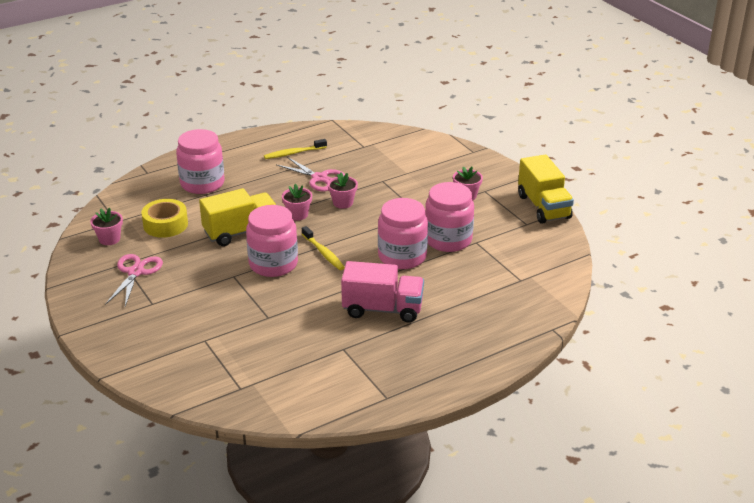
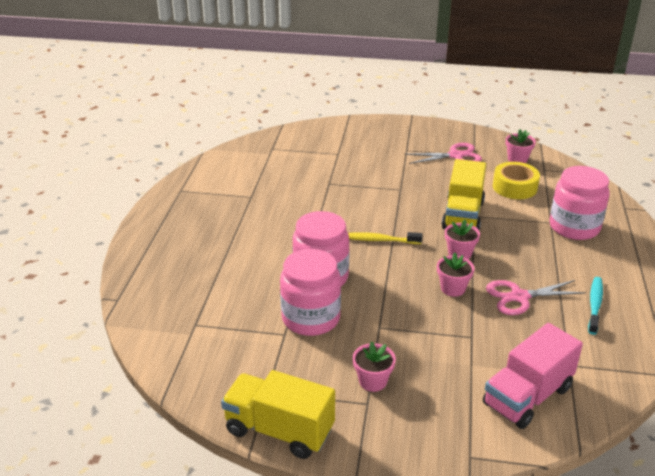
camera: 130 degrees right, 0 degrees up
(135, 272) = (455, 155): pink scissors -> pink scissors turned 60 degrees counterclockwise
(273, 264) = (394, 211): pink jar -> none
(293, 153) = (595, 305): yellow toothbrush -> turquoise toothbrush
(382, 309) = (267, 232): pink truck -> pink truck (527, 396)

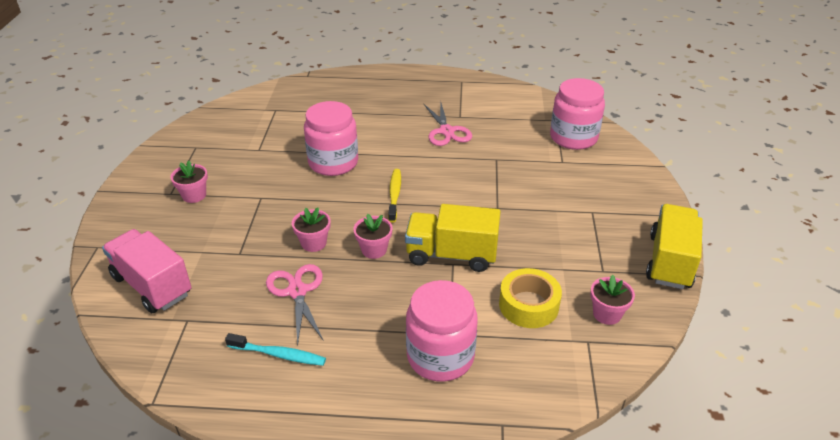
camera: 85 degrees right, 5 degrees up
(279, 430) = (155, 155): yellow truck -> yellow truck (669, 261)
(311, 318) = (276, 161): pink jar -> pink jar (573, 137)
(455, 155) = (594, 253): pink scissors -> pink scissors (446, 131)

